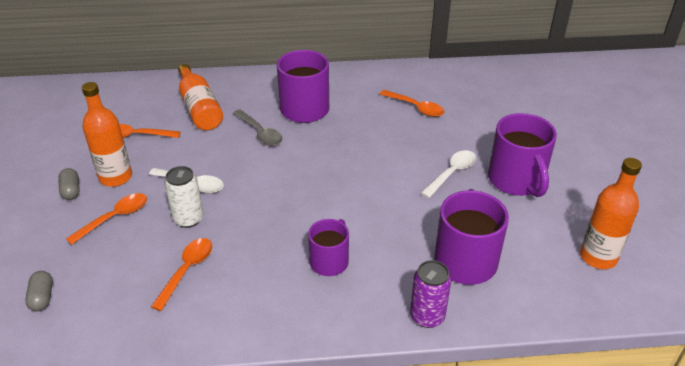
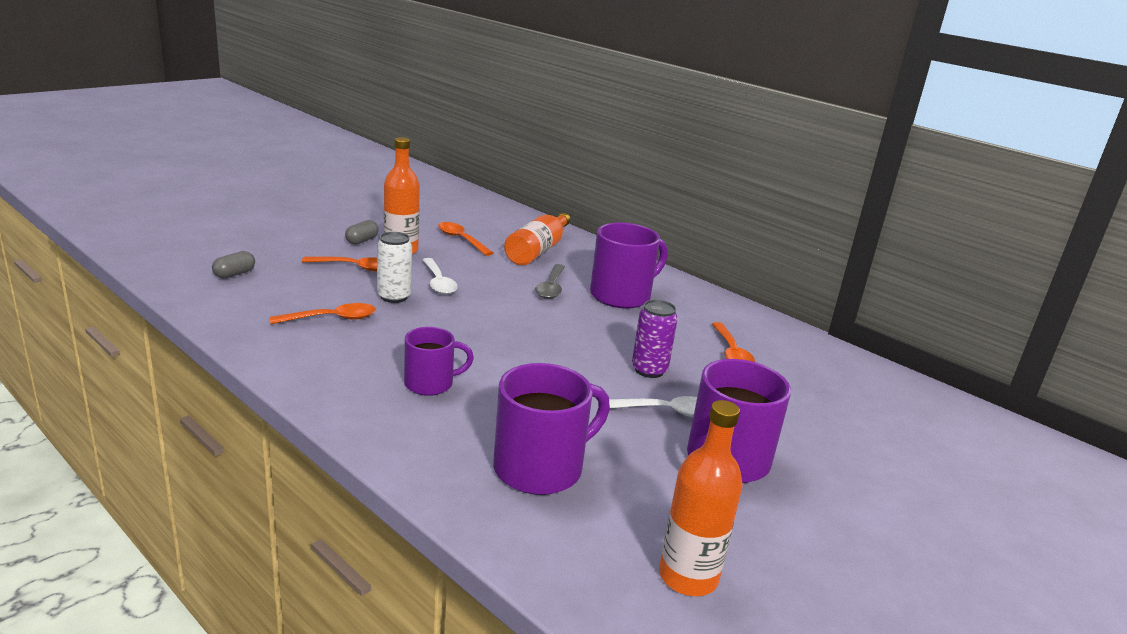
camera: 45 degrees right, 15 degrees down
(427, 316) = (423, 471): purple can -> purple can (649, 370)

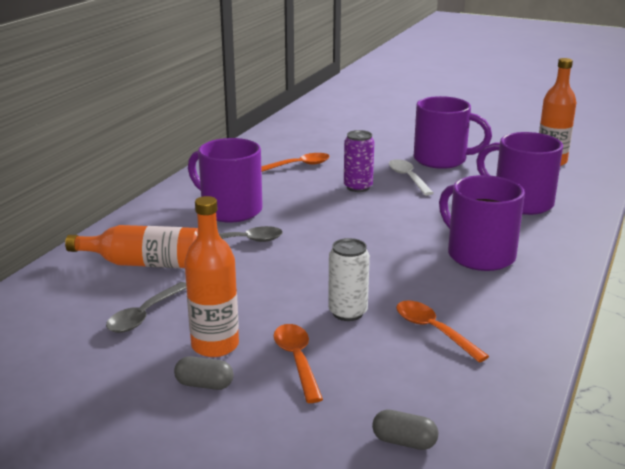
camera: 105 degrees left, 0 degrees up
(430, 384) = (479, 255): purple mug -> purple mug, size x1.62
(438, 282) = (287, 298): white spoon -> none
(461, 240) = (145, 315): orange spoon -> grey spoon

